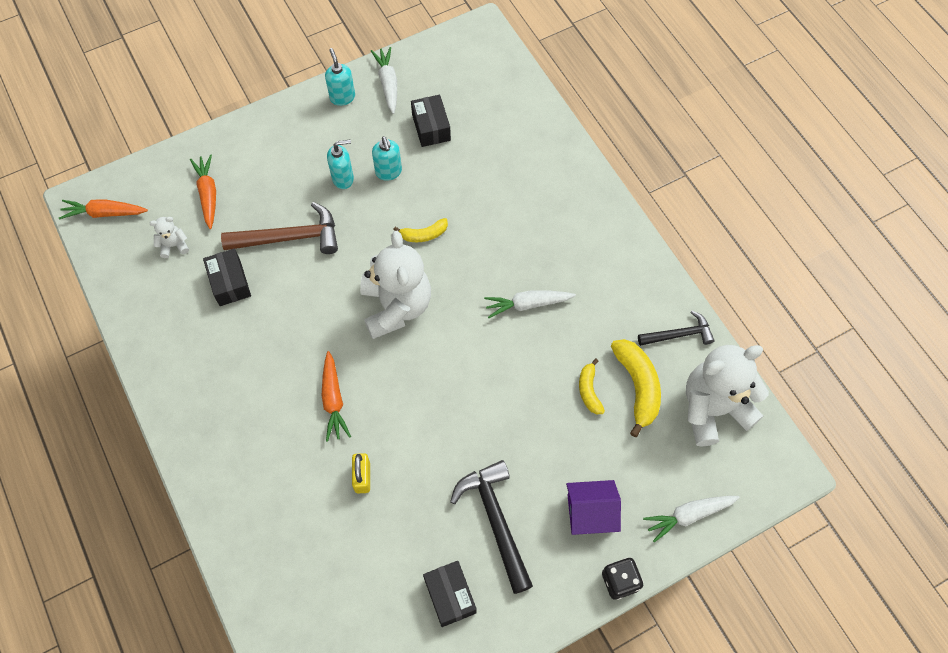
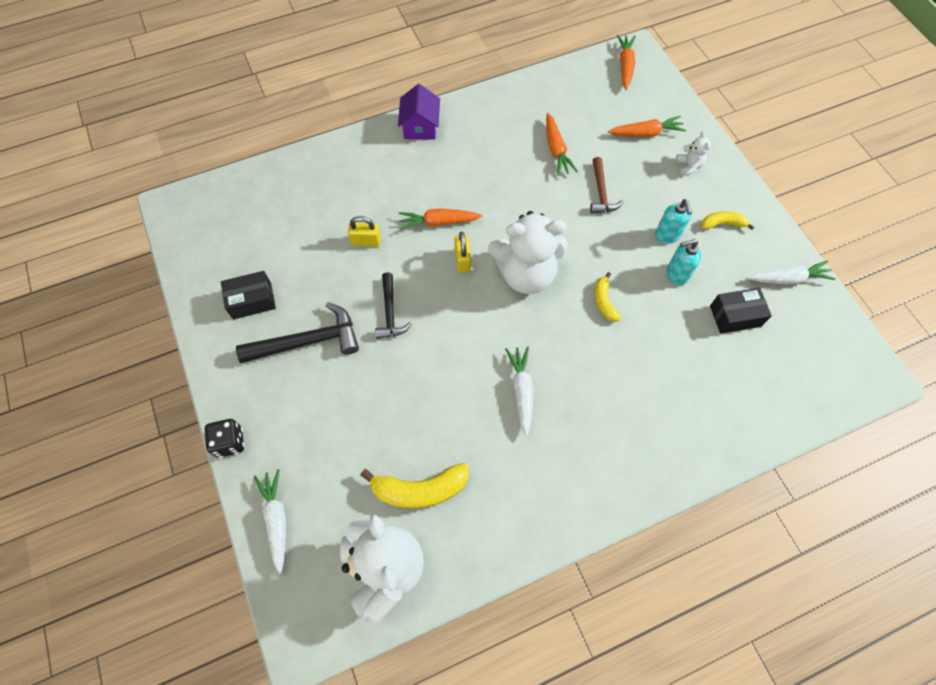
camera: 95 degrees right, 0 degrees up
(174, 245) = (594, 111): white teddy bear -> white teddy bear (689, 166)
(230, 283) = (556, 150): black box -> orange carrot
(290, 238) = (601, 192): brown hammer -> brown hammer, size x0.62
(342, 97) = (765, 237): turquoise soap dispenser -> none
(382, 370) = (462, 260): none -> yellow padlock
(589, 391) = (421, 439): yellow banana -> yellow banana (722, 224)
(590, 513) = (298, 424): purple house -> purple house (420, 127)
(679, 334) = (475, 546): black hammer -> black hammer (390, 312)

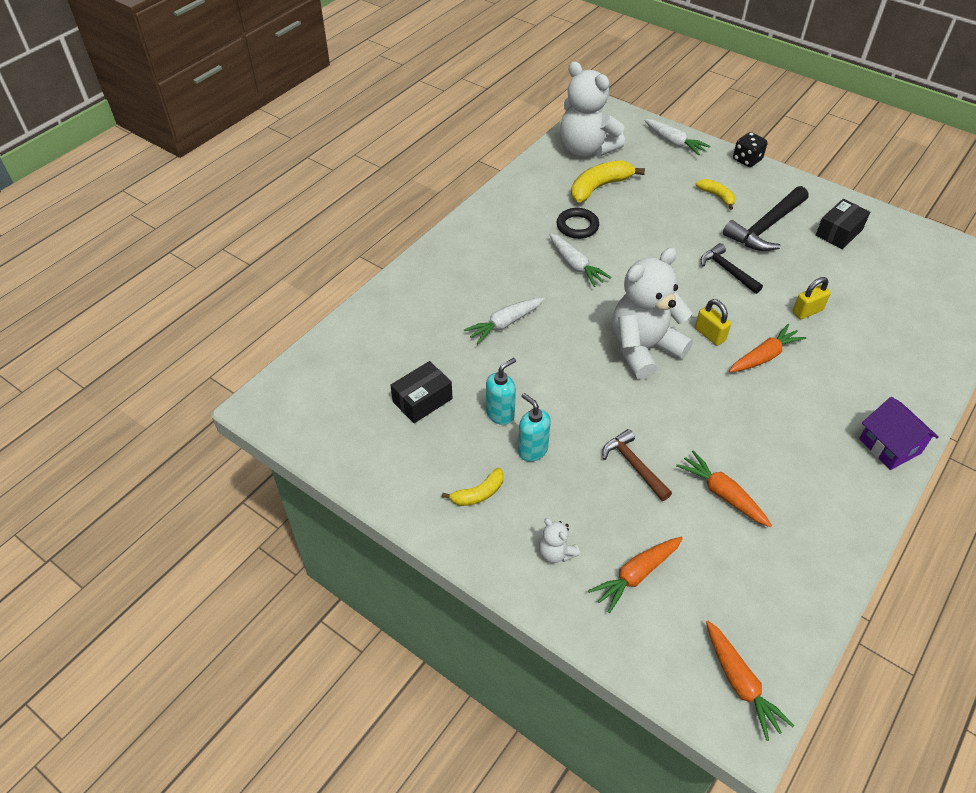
camera: 150 degrees right, 15 degrees down
(484, 442) = (577, 226): none -> black ring
(604, 301) = (555, 358): yellow banana -> yellow banana (717, 196)
(788, 279) = (380, 463): white carrot -> white carrot (505, 324)

